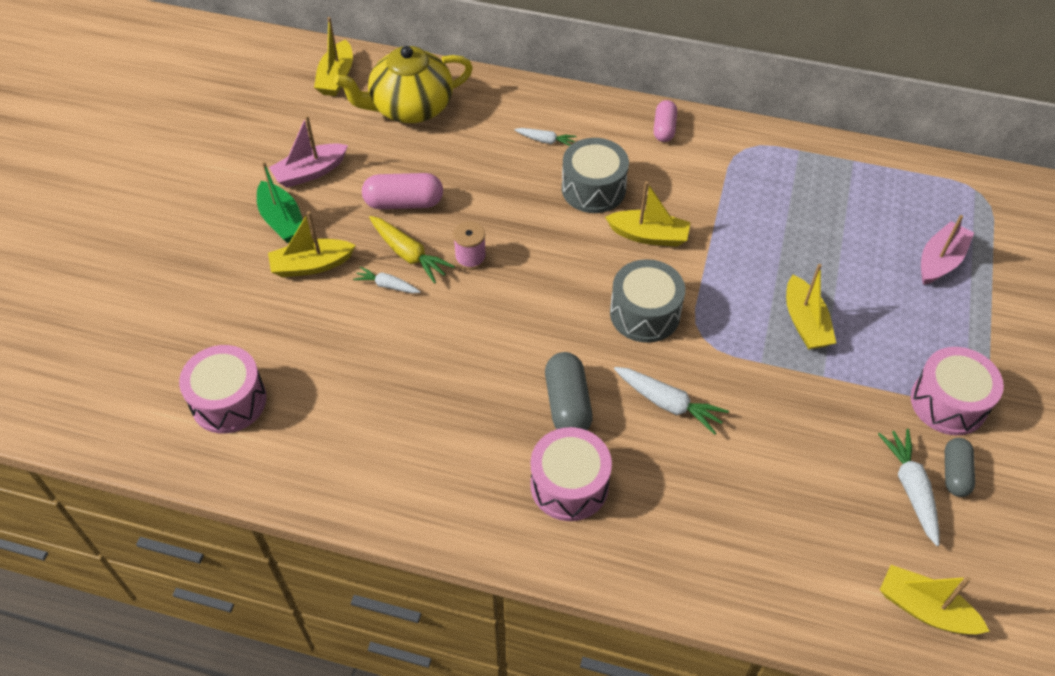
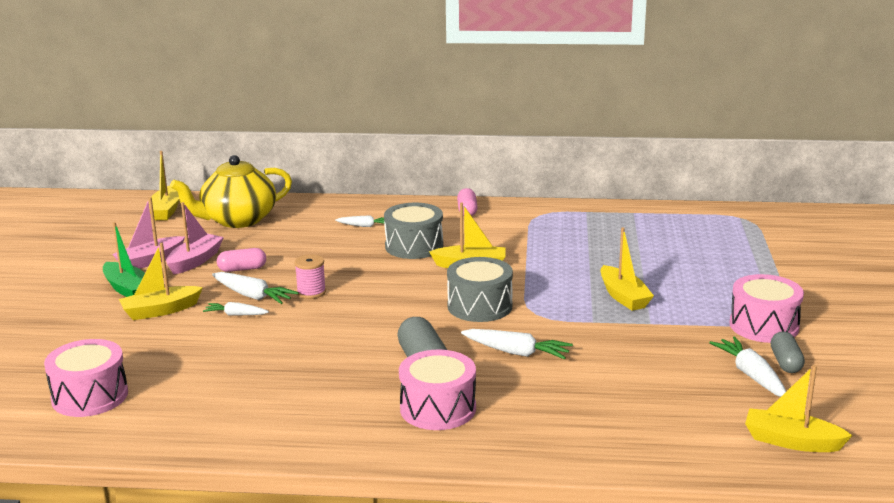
camera: 10 degrees left, 30 degrees down
(404, 203) = (242, 269): pink capsule -> pink capsule, size x0.66
(409, 254) = (253, 296): yellow carrot -> white carrot
(940, 261) = (726, 254): pink boat -> pink boat (195, 261)

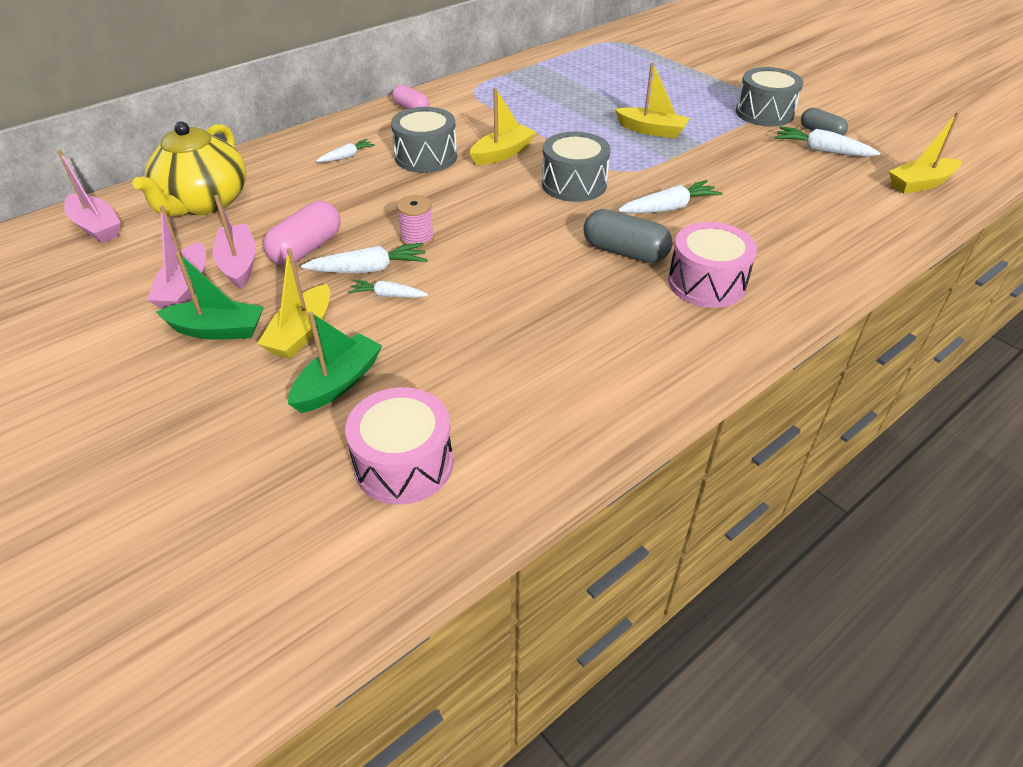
camera: 45 degrees left, 20 degrees up
(132, 343) = (338, 383): none -> green boat
(166, 210) = (96, 227): yellow boat -> pink boat
(236, 315) = (388, 295): white carrot -> white carrot turned 45 degrees clockwise
(242, 269) = (306, 249): pink capsule -> pink capsule, size x1.52
(764, 326) = (764, 113): pink drum -> grey drum

